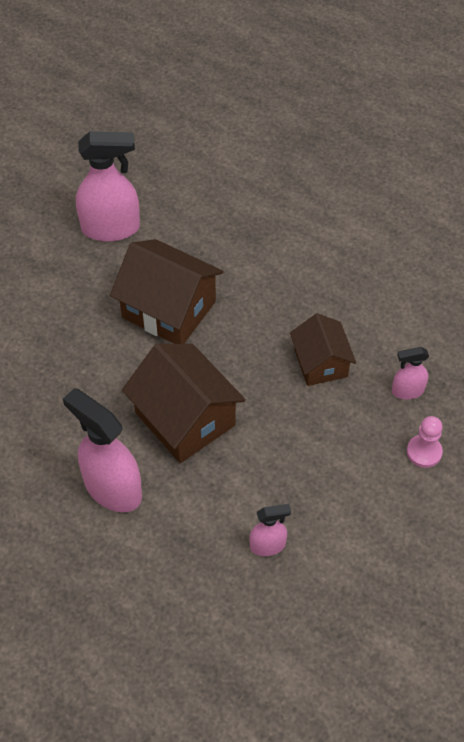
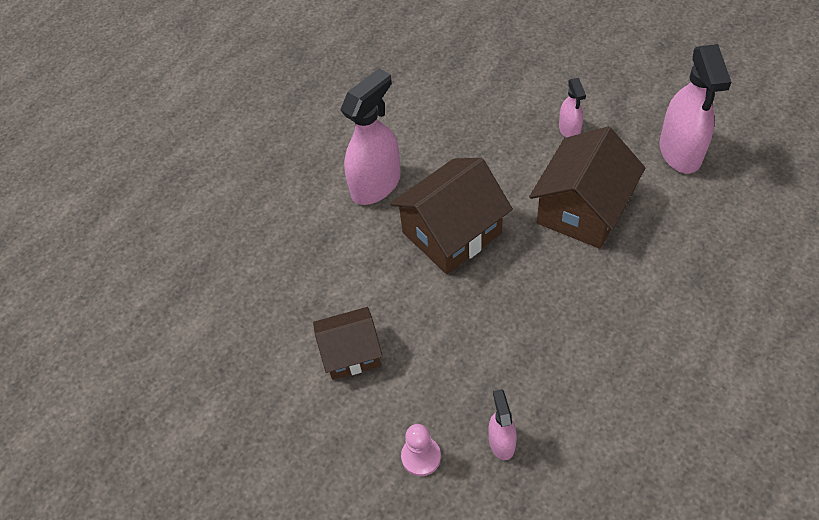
camera: 95 degrees right, 0 degrees up
(268, 545) = (315, 308): pink spray bottle -> pink spray bottle (569, 130)
(320, 363) = (531, 351): brown house -> brown house (351, 353)

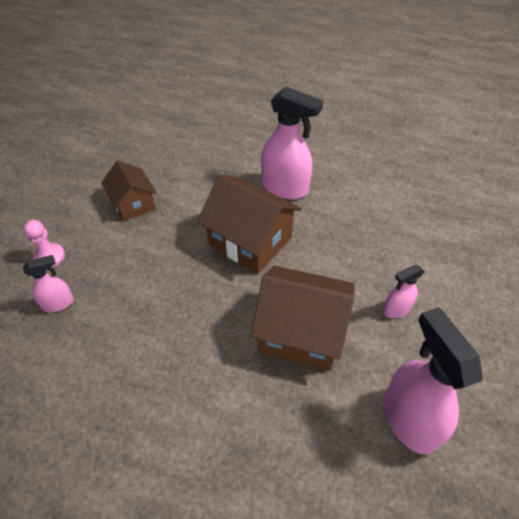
camera: 70 degrees right, 5 degrees down
(680, 152) = (409, 419): pink spray bottle -> pink spray bottle turned 90 degrees clockwise

